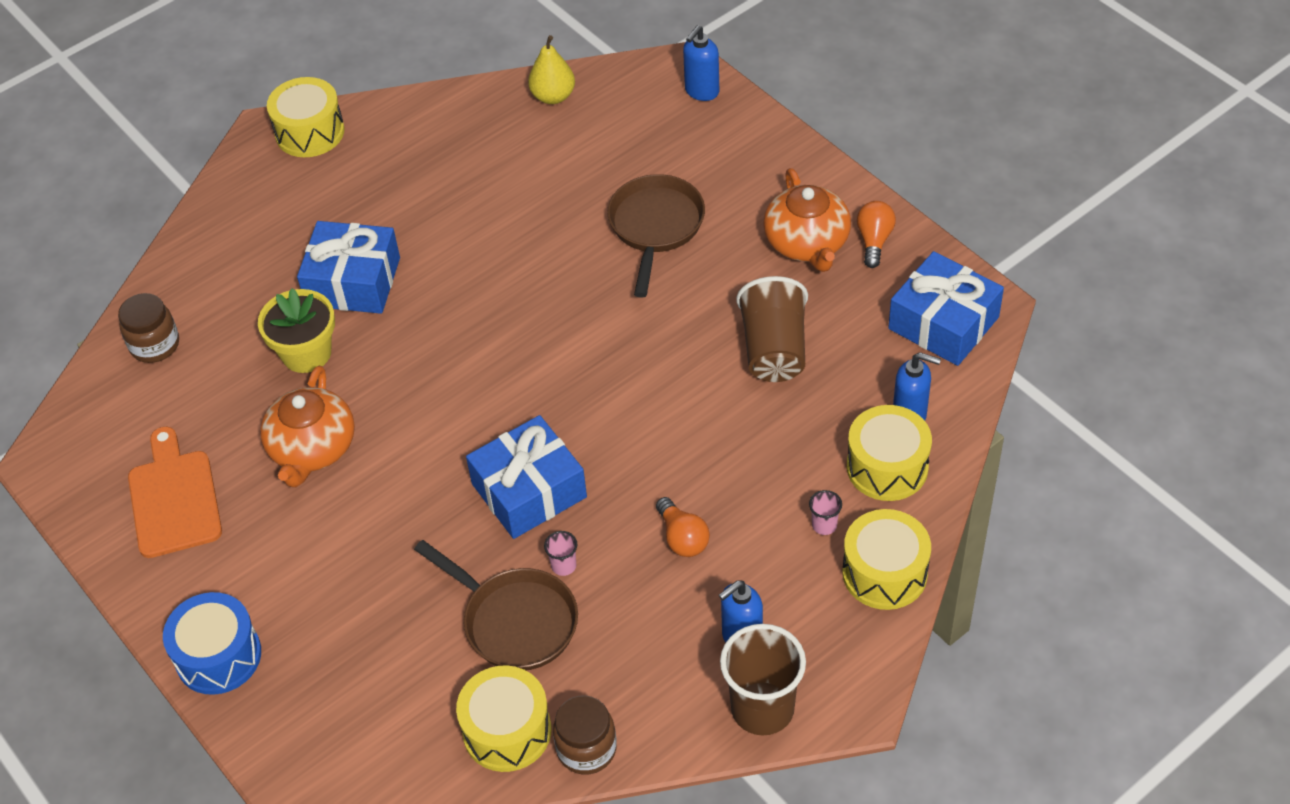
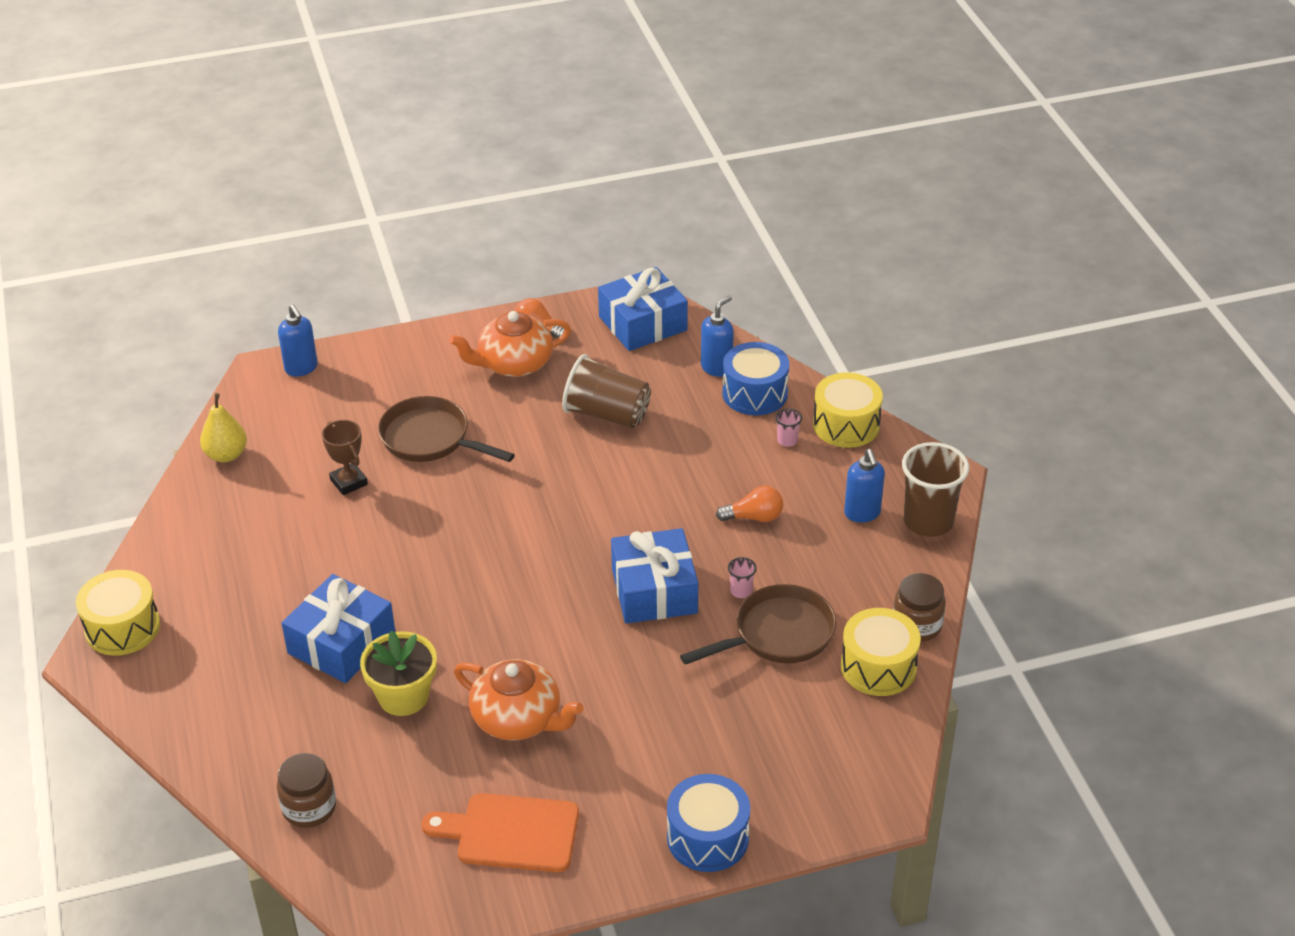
camera: 70 degrees left, 10 degrees down
(562, 195) = (349, 482): none -> brown trophy
(807, 243) = (514, 364): orange teapot -> orange teapot turned 150 degrees clockwise
(887, 467) = (755, 393): yellow drum -> blue drum

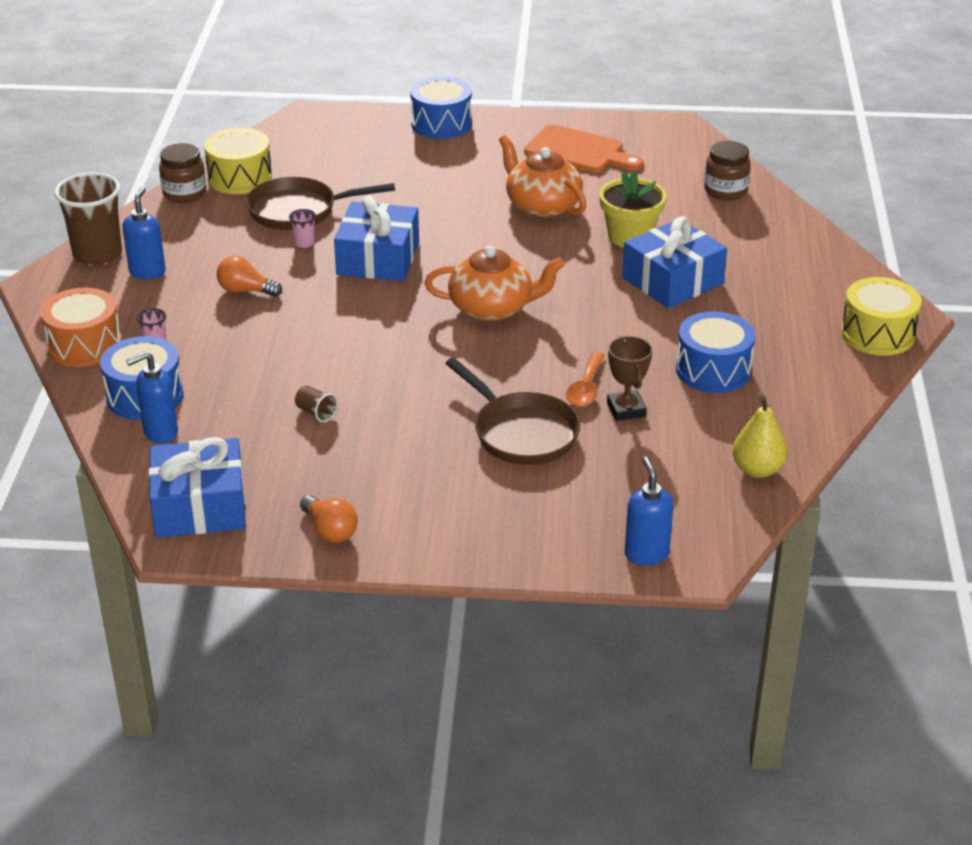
camera: 160 degrees left, 5 degrees down
(279, 542) = (713, 370): none -> blue drum
(390, 494) = (586, 388): none -> orange spoon
(514, 364) = (384, 495): orange teapot -> orange teapot (492, 308)
(607, 414) = (316, 413): brown cup -> brown cup, size x0.42
(846, 425) = (84, 345): yellow drum -> orange drum

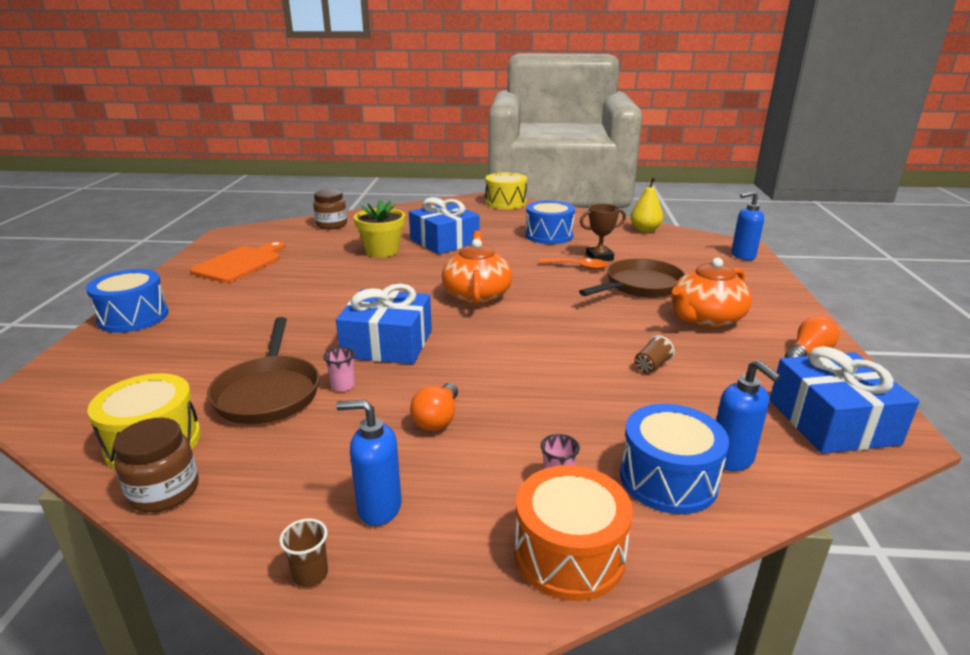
camera: 90 degrees left, 10 degrees down
(97, 254) = (310, 574): brown cup -> brown cup, size x0.42
(542, 205) = (322, 277): orange teapot -> orange teapot (705, 319)

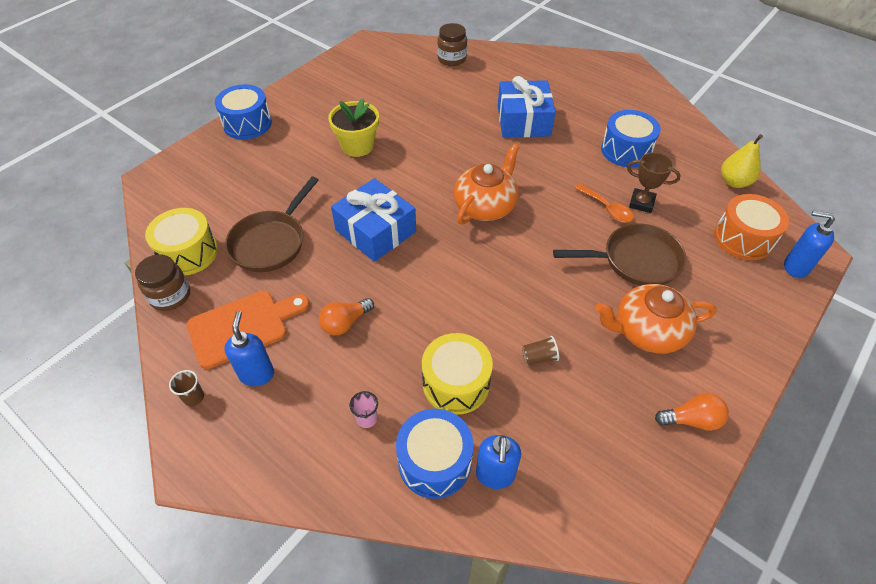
camera: 35 degrees right, 25 degrees up
(240, 263) = (349, 87): orange cutting board -> orange cutting board (243, 326)
(343, 386) = (316, 259): pink cup -> none
(379, 508) = (257, 374): blue soap dispenser -> blue soap dispenser turned 45 degrees clockwise
(382, 251) = (462, 113): yellow flower pot -> yellow flower pot (357, 146)
(505, 202) = (635, 80): yellow drum -> yellow drum (456, 383)
(569, 554) = (322, 473): orange drum -> orange drum (743, 238)
(832, 421) = (615, 494): blue gift -> none

